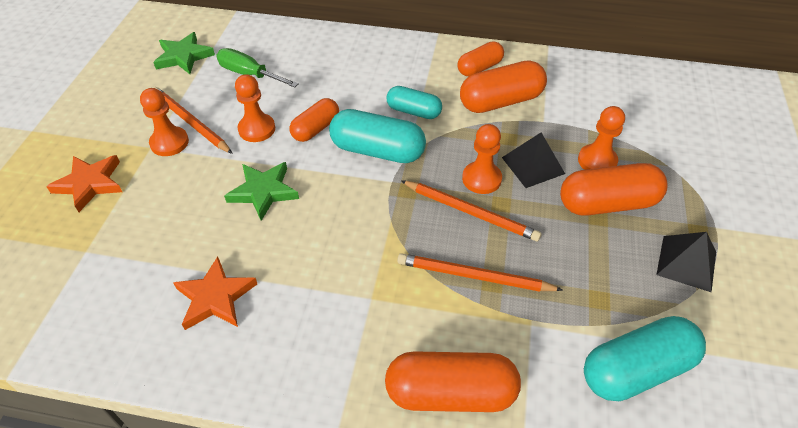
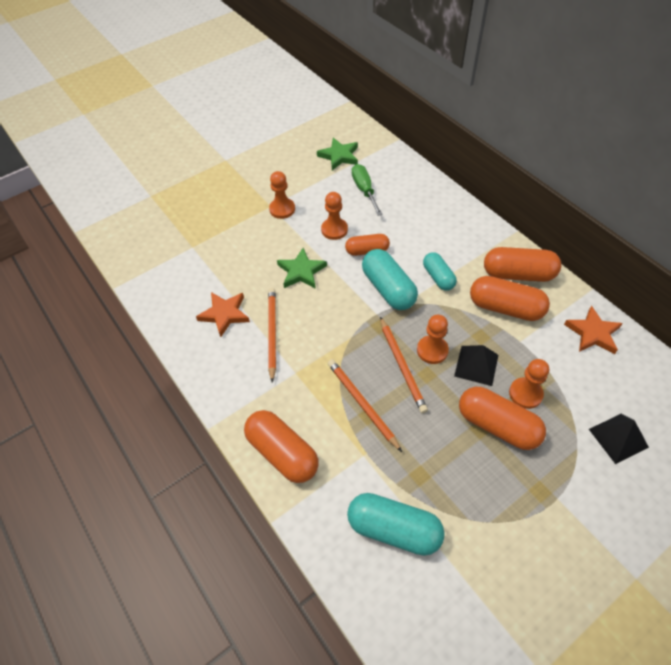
camera: 45 degrees right, 5 degrees up
(90, 184) = (225, 210): orange star -> orange star (593, 333)
(190, 122) = (304, 203): orange pencil -> orange pencil (272, 333)
(479, 68) = (518, 274): orange capsule -> orange capsule, size x1.60
(686, 263) = (504, 502): black pyramid -> black pyramid (618, 438)

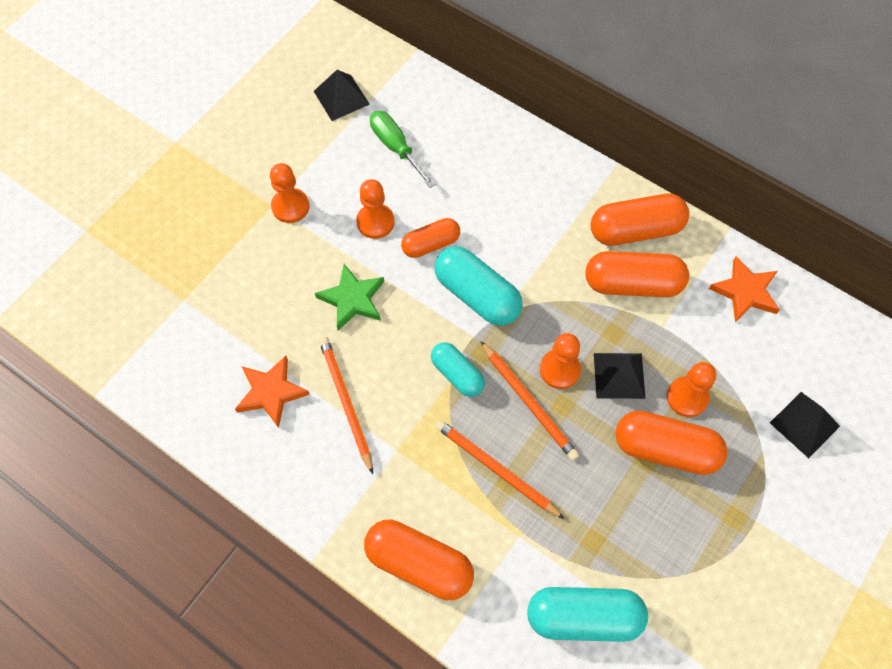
camera: 20 degrees left, 10 degrees up
(339, 156) = (341, 97): green star -> black pyramid
(438, 277) = (536, 261): turquoise capsule -> turquoise capsule (457, 374)

